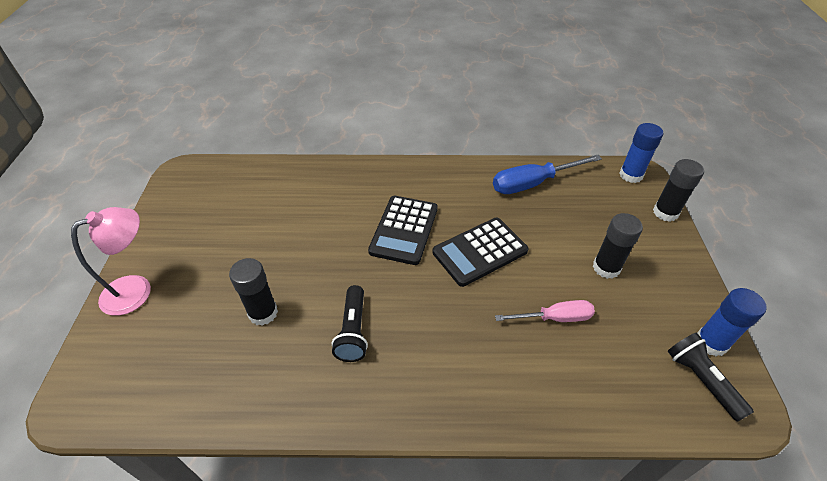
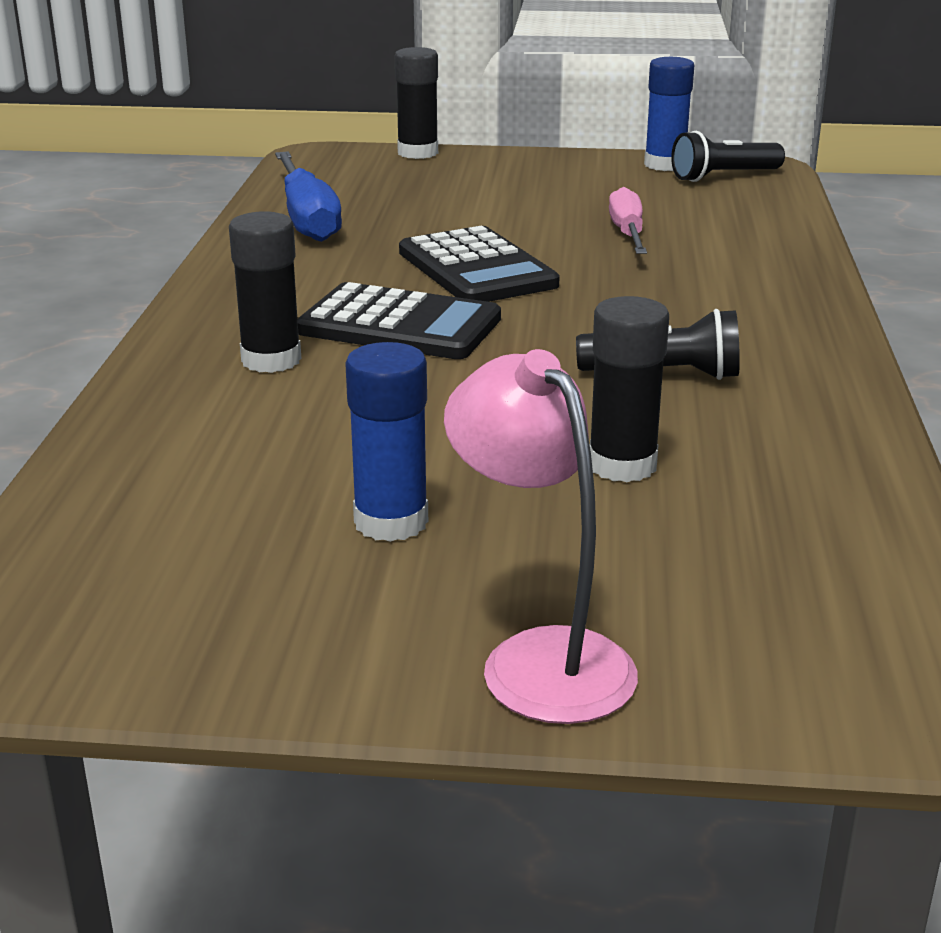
camera: 85 degrees left, 20 degrees down
(606, 268) = (528, 196): black glue stick -> black glue stick (271, 360)
(631, 175) = (319, 159): blue glue stick -> blue glue stick (391, 522)

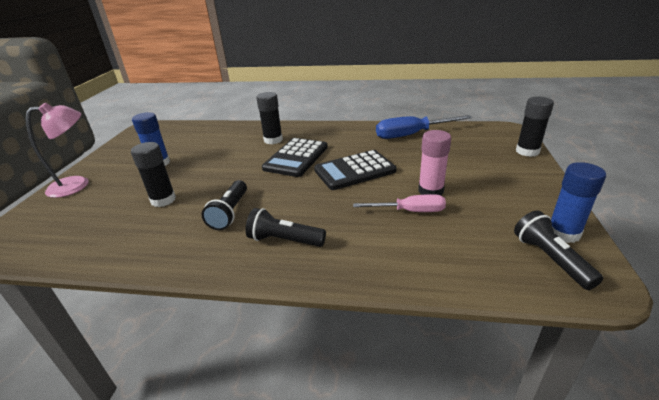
camera: 95 degrees right, 5 degrees up
(558, 218) = (430, 191): none -> pink glue stick
(742, 318) = (284, 240): none -> black flashlight

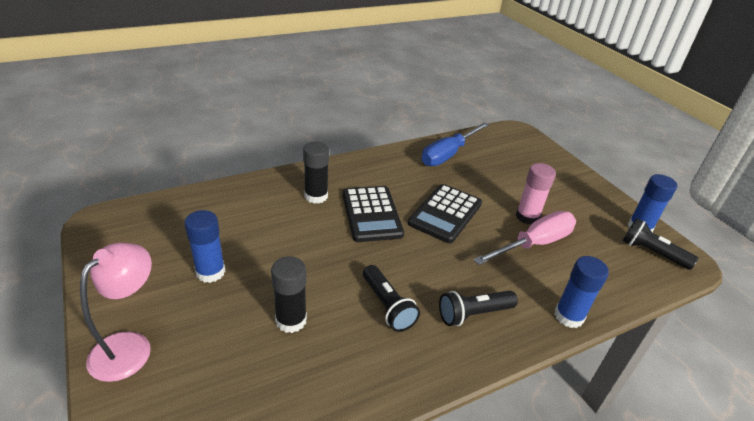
camera: 40 degrees left, 5 degrees up
(369, 274) = (568, 316): none -> blue glue stick
(409, 211) = (534, 244): pink screwdriver -> pink screwdriver, size x1.53
(527, 151) = (552, 153): black glue stick -> none

